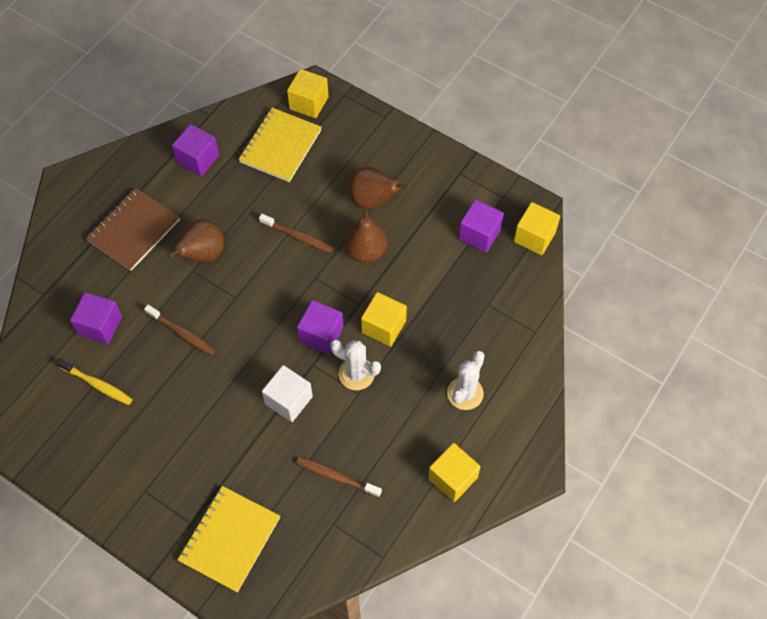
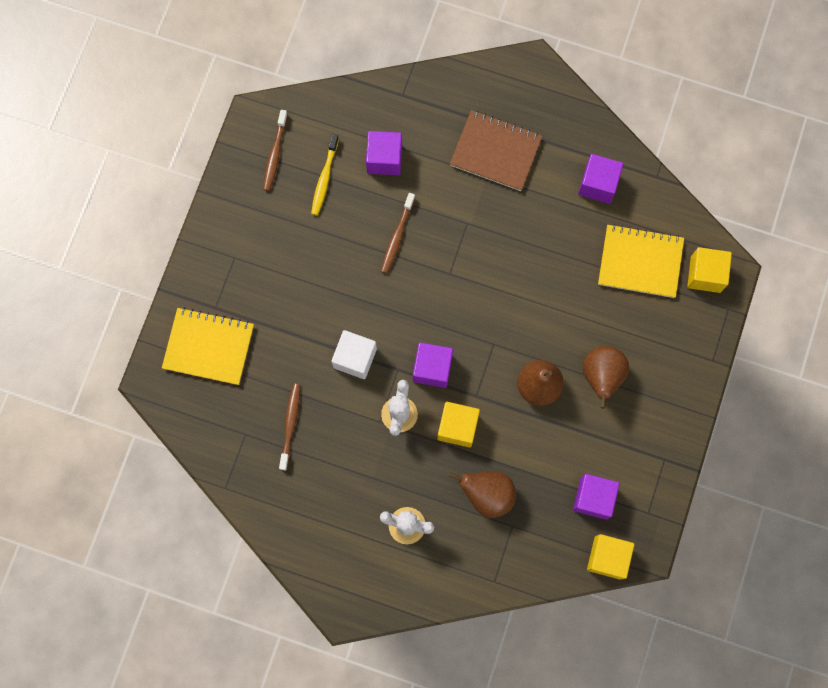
camera: 75 degrees right, 15 degrees up
(203, 254) = (488, 227): brown pear -> brown pear (487, 494)
(298, 237) = (535, 313): brown toothbrush -> brown toothbrush (275, 154)
(452, 478) = (316, 534): yellow cube -> none

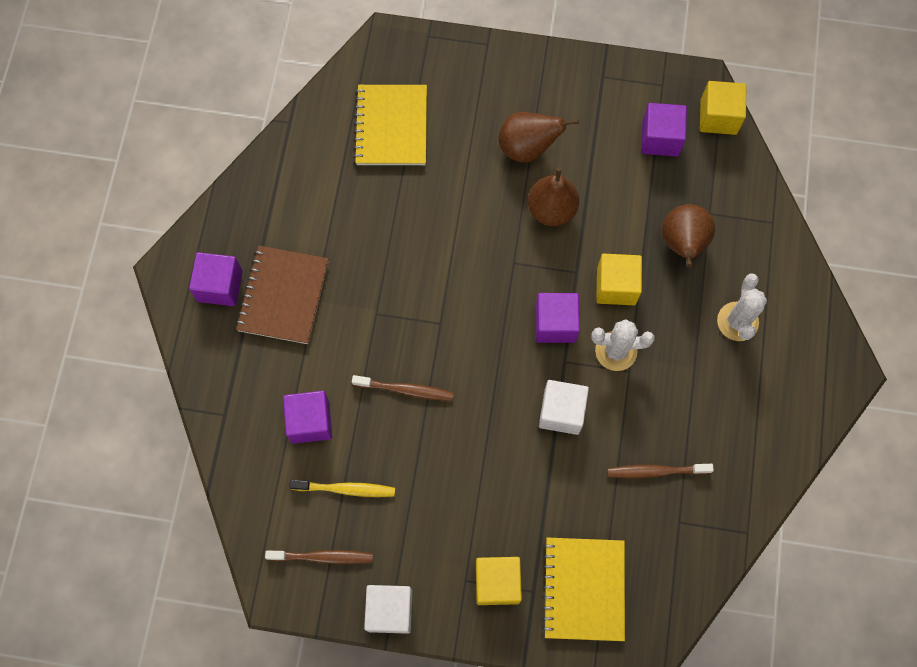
camera: 100 degrees left, 5 degrees down
(224, 197) = (390, 610): none -> white cube
(598, 184) = (307, 181): purple cube -> purple cube (220, 286)
(705, 274) = (394, 62): yellow cube -> yellow cube (497, 583)

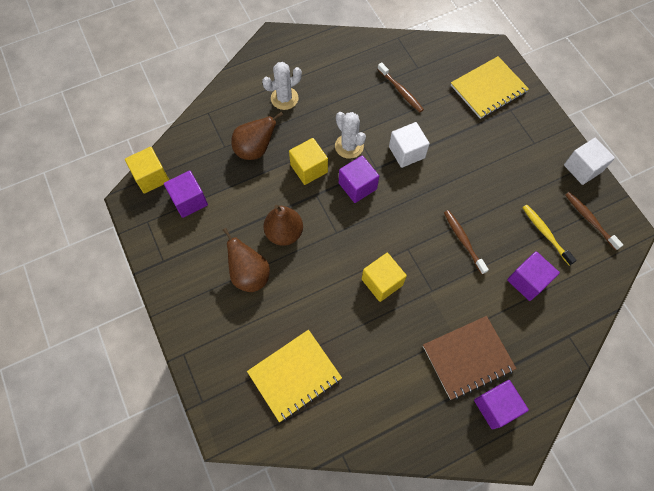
camera: 125 degrees left, 5 degrees down
(497, 583) = (521, 128): yellow cube -> yellow cube (382, 282)

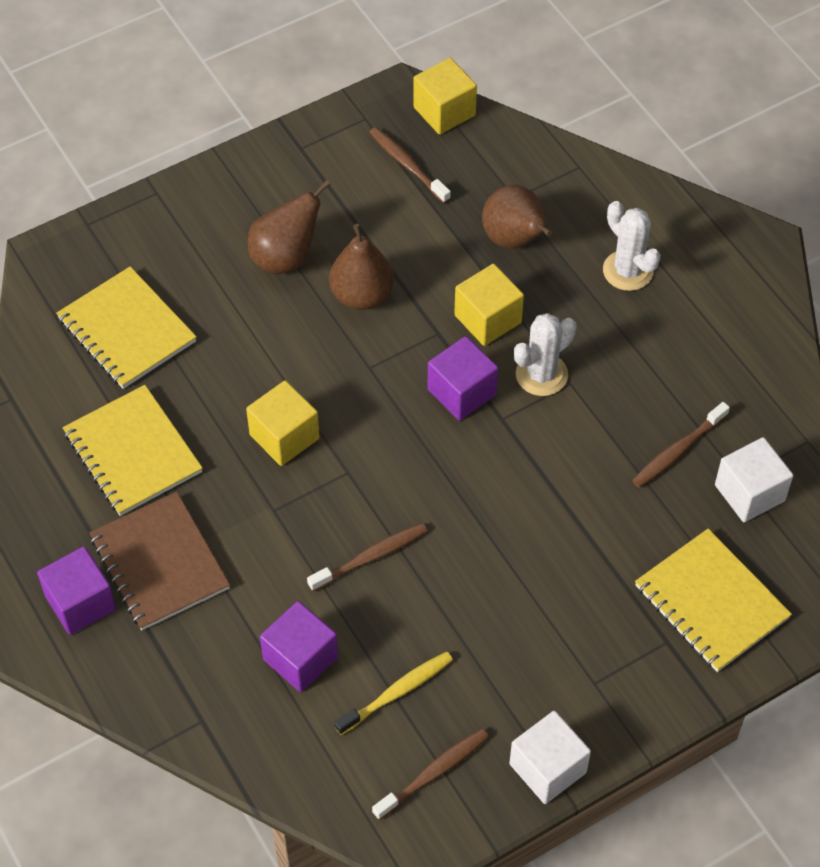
camera: 85 degrees right, 10 degrees down
(189, 200) = (407, 165): purple cube -> brown toothbrush
(389, 373) = (133, 453): none -> yellow notebook
(406, 152) = (541, 464): white cube -> white cube (749, 493)

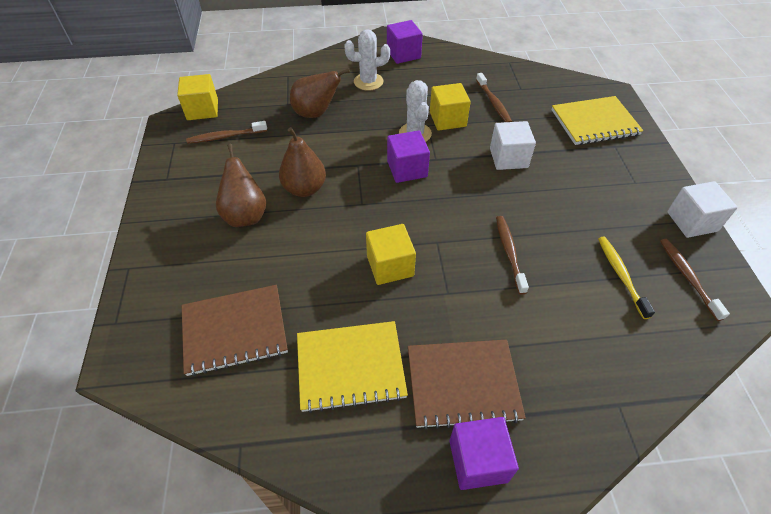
camera: 65 degrees left, 5 degrees down
(127, 330) = (234, 331): yellow notebook -> brown notebook
(300, 658) = (579, 320): purple cube -> purple cube (403, 54)
(488, 319) = (362, 141): yellow cube -> yellow cube (447, 119)
(749, 493) = (531, 88): white cube -> white cube (508, 158)

